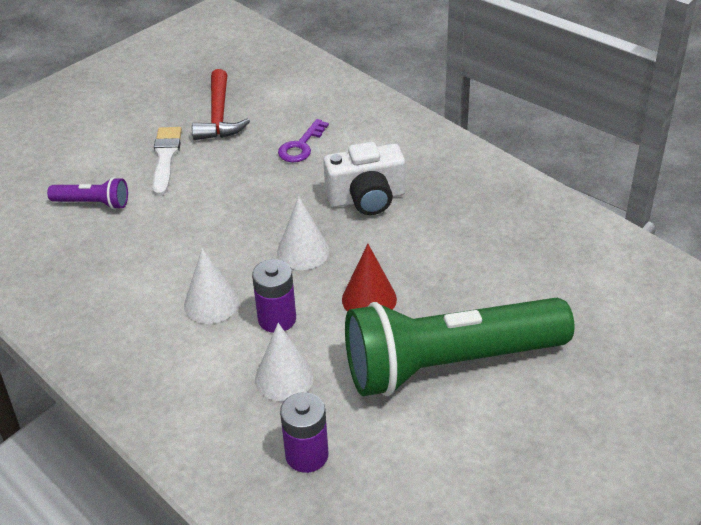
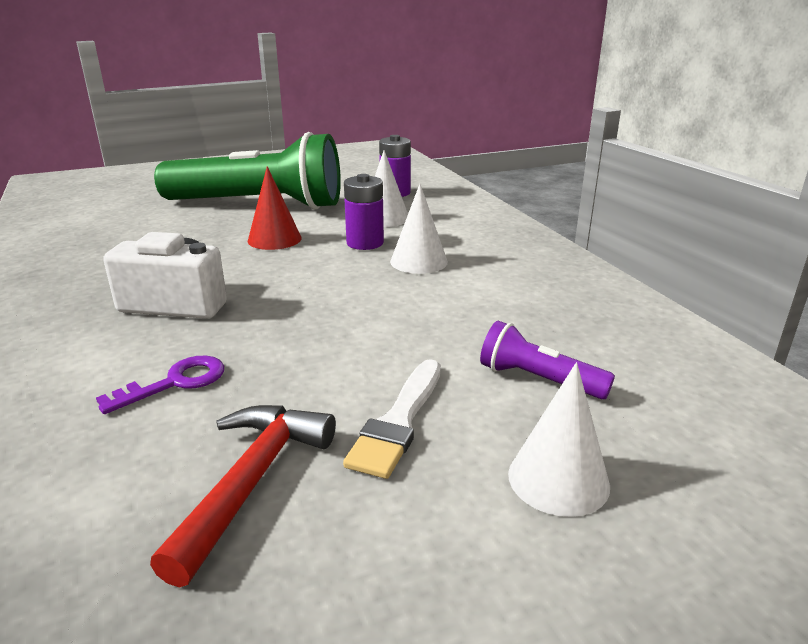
camera: 160 degrees left, 15 degrees down
(303, 251) = (298, 277): white cone -> white cone (558, 479)

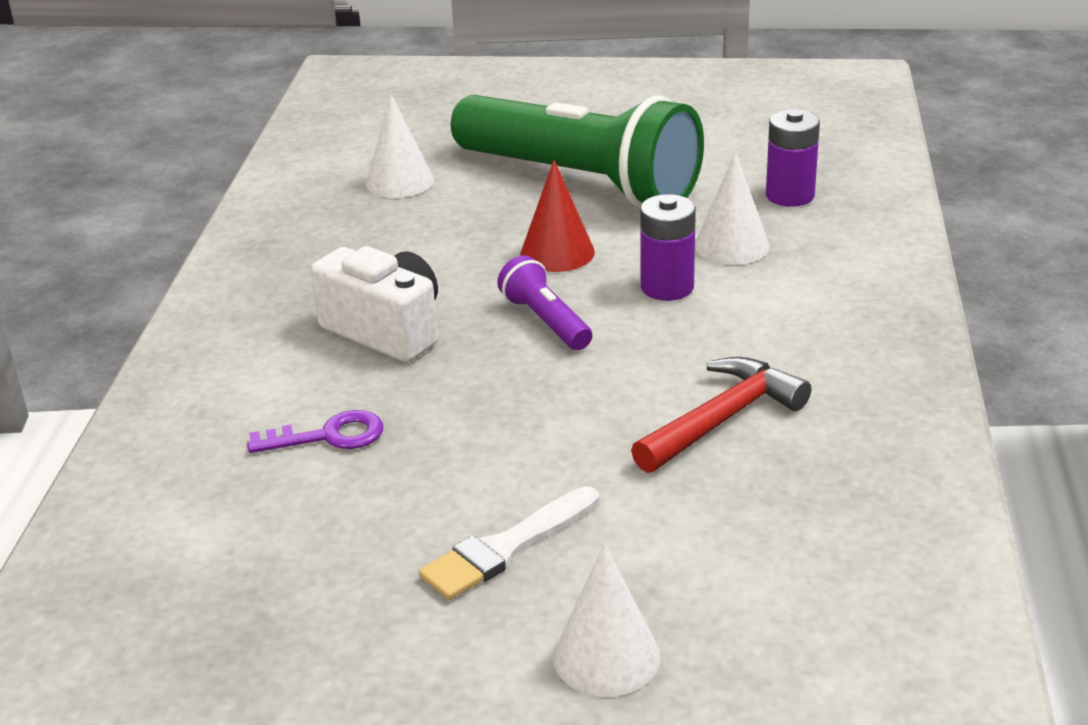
camera: 30 degrees right, 5 degrees up
(252, 481) = (335, 562): red hammer -> red hammer (722, 419)
(419, 261) = (711, 337): white cone -> white cone (399, 181)
(538, 380) = (696, 548): purple flashlight -> purple flashlight (545, 321)

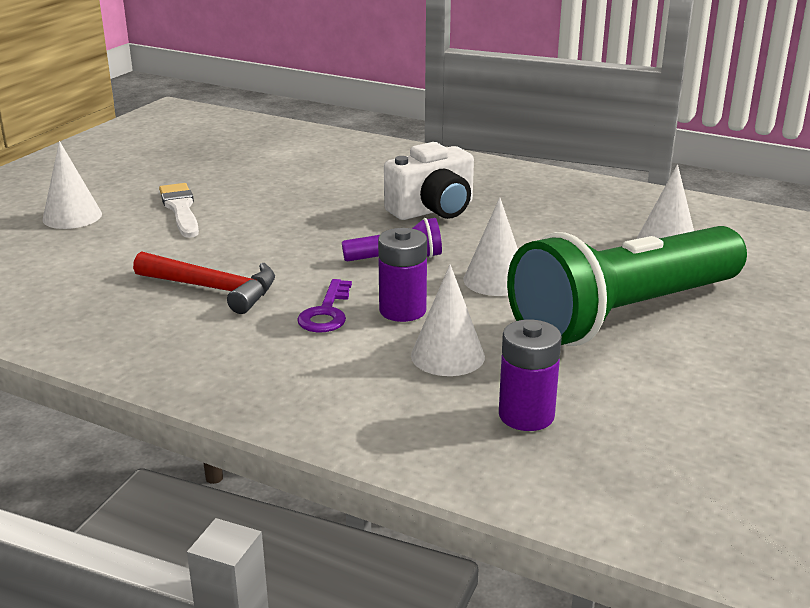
camera: 110 degrees right, 5 degrees down
(328, 436) = (332, 184): purple key -> purple key (326, 312)
(557, 253) = (495, 280): red cone -> white cone
(722, 419) = (213, 289): red hammer -> red hammer turned 45 degrees counterclockwise

